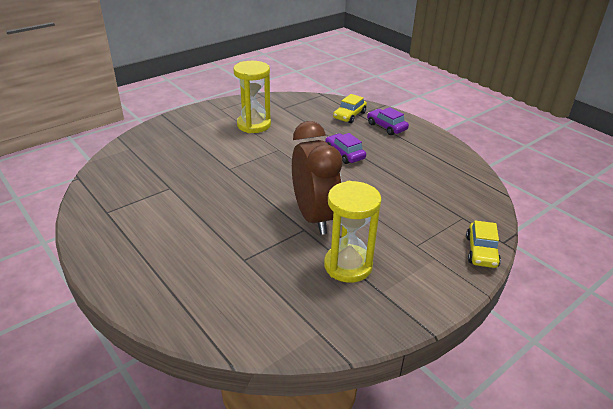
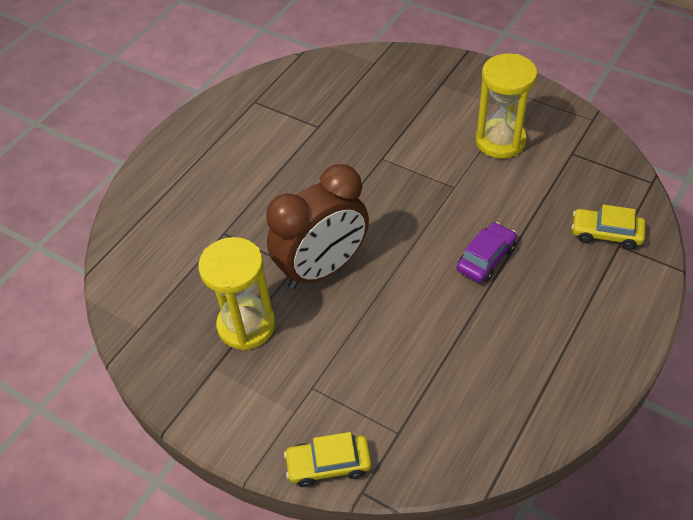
camera: 75 degrees right, 15 degrees up
(386, 127) = (602, 289): purple car -> none

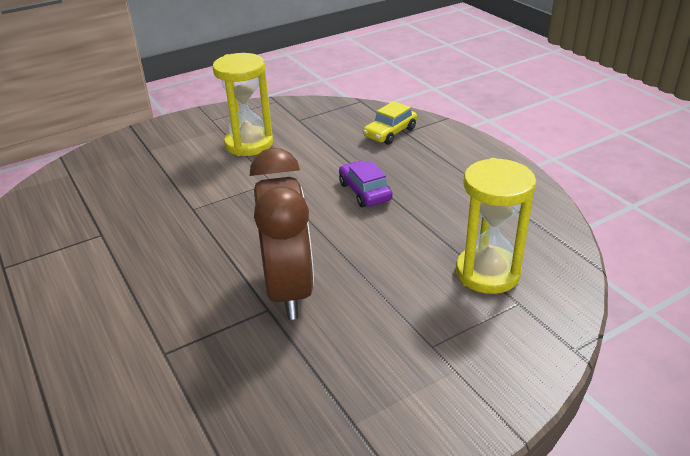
camera: 65 degrees left, 15 degrees down
(246, 325) = (314, 374): yellow hourglass -> yellow hourglass (487, 273)
(329, 465) = (533, 363): yellow car -> none

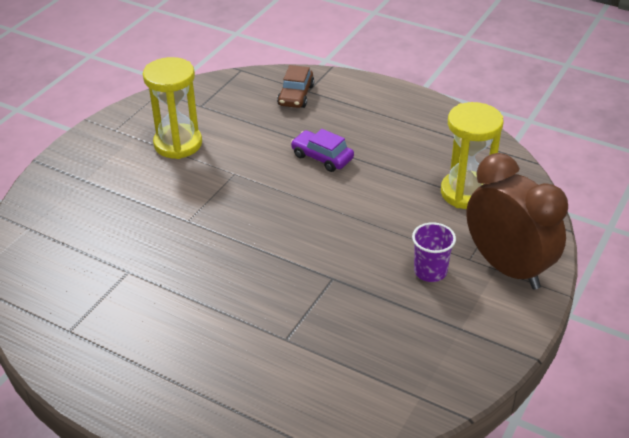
camera: 30 degrees left, 5 degrees up
(289, 290) = (335, 258): brown clock -> brown clock (507, 268)
(375, 343) = (430, 271): none -> purple cup
(390, 133) = (296, 95): yellow car -> brown car

